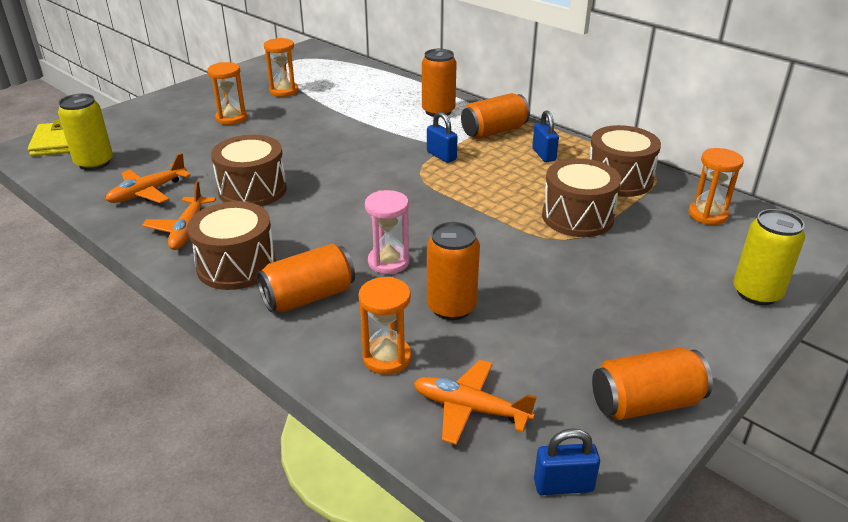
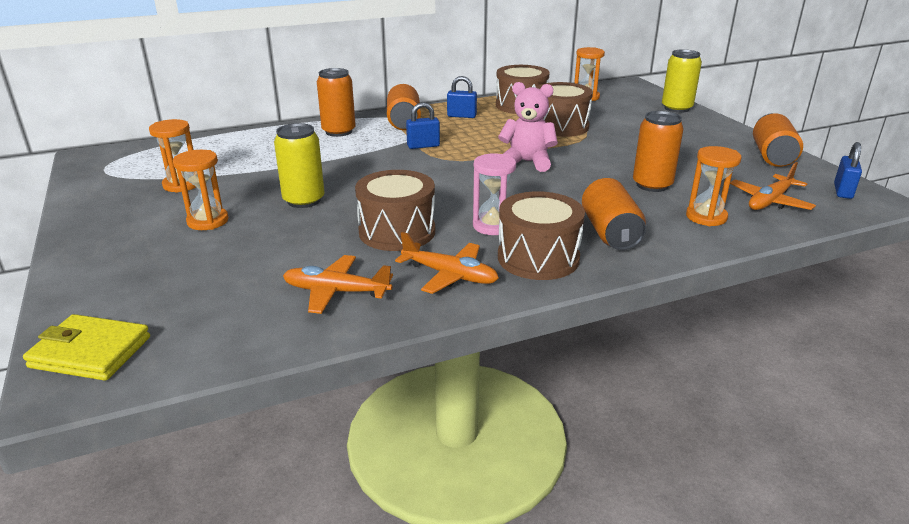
camera: 65 degrees left, 5 degrees down
(94, 163) = (205, 324): yellow can -> yellow can (304, 200)
(147, 192) = (336, 292): orange plane -> orange plane turned 120 degrees clockwise
(388, 262) = (577, 194): pink hourglass -> pink hourglass (492, 226)
(449, 217) = (527, 162): none -> pink teddy bear

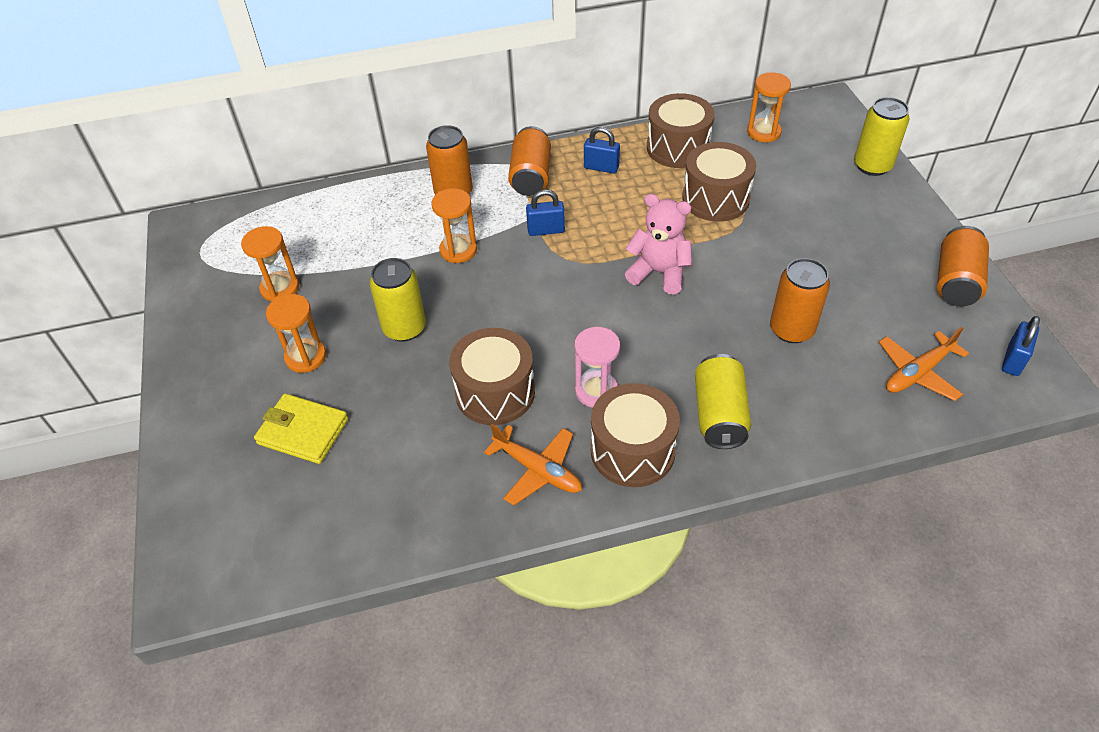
camera: 10 degrees right, 20 degrees up
(90, 352) = (202, 548): yellow wallet -> yellow wallet (303, 431)
(336, 292) = (424, 485): orange plane -> none
(610, 233) = (719, 415): orange can -> yellow can
(706, 217) = (834, 396): orange hourglass -> orange hourglass (458, 250)

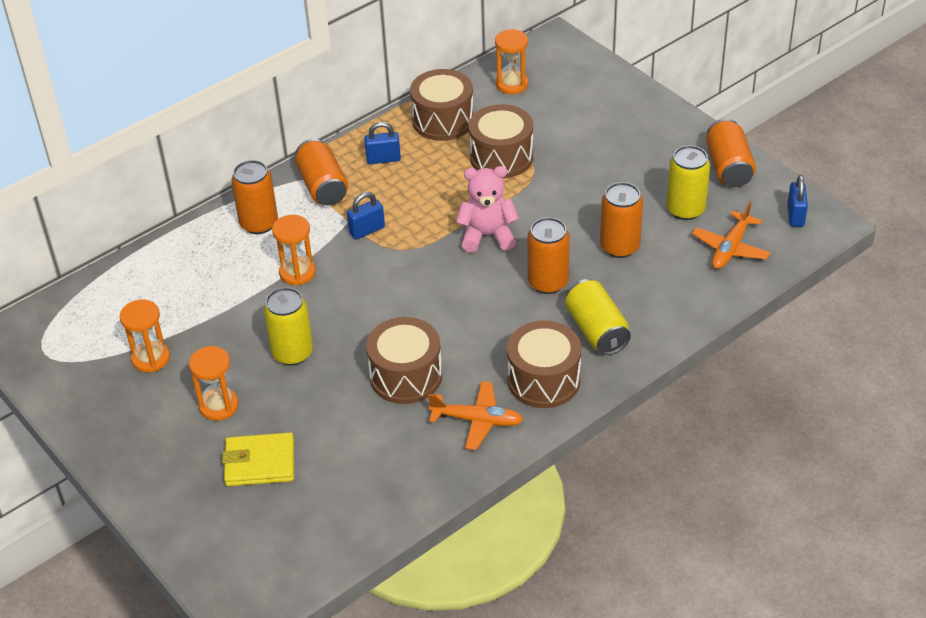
camera: 25 degrees left, 5 degrees down
(596, 391) = (489, 346): pink hourglass -> none
(694, 342) = (548, 282): none -> orange can
(872, 166) = (619, 88): yellow can -> yellow can (685, 209)

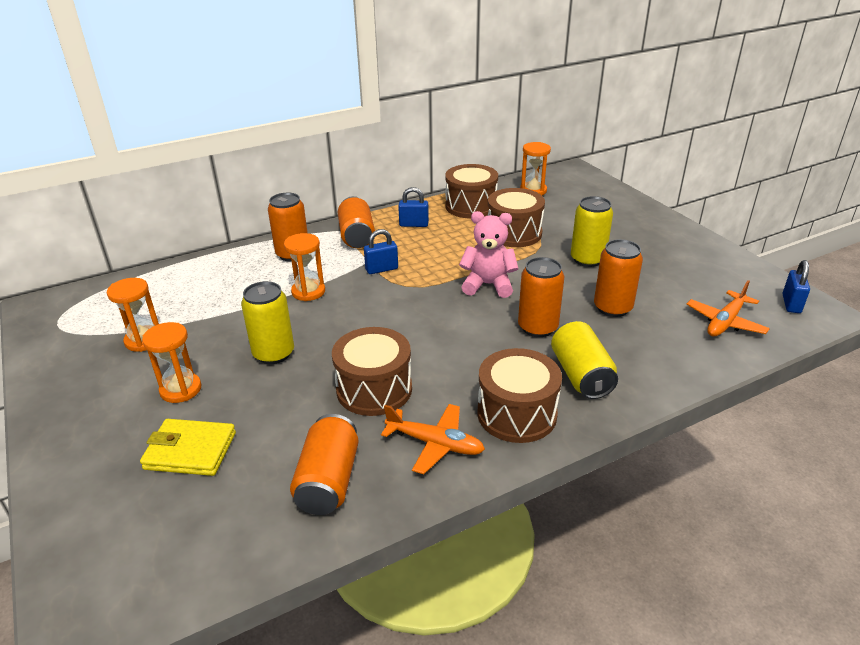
camera: 10 degrees right, 10 degrees down
(685, 209) = (679, 287): yellow can -> yellow can (587, 259)
(728, 167) = (721, 261): orange can -> orange can (328, 481)

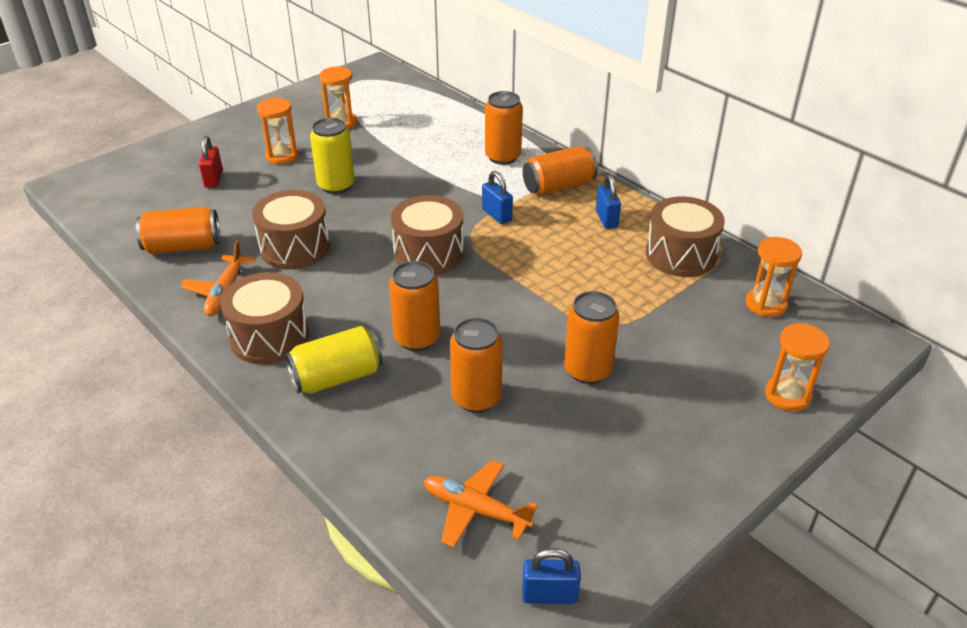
camera: 75 degrees right, 5 degrees up
(190, 451) = (213, 179): yellow wallet -> red padlock
(308, 292) = (438, 181): orange hourglass -> orange hourglass (787, 395)
(488, 285) = (492, 292): pink teddy bear -> none
(514, 233) = (626, 299): brown drum -> brown drum (428, 253)
(587, 259) = (587, 370): yellow can -> orange can

